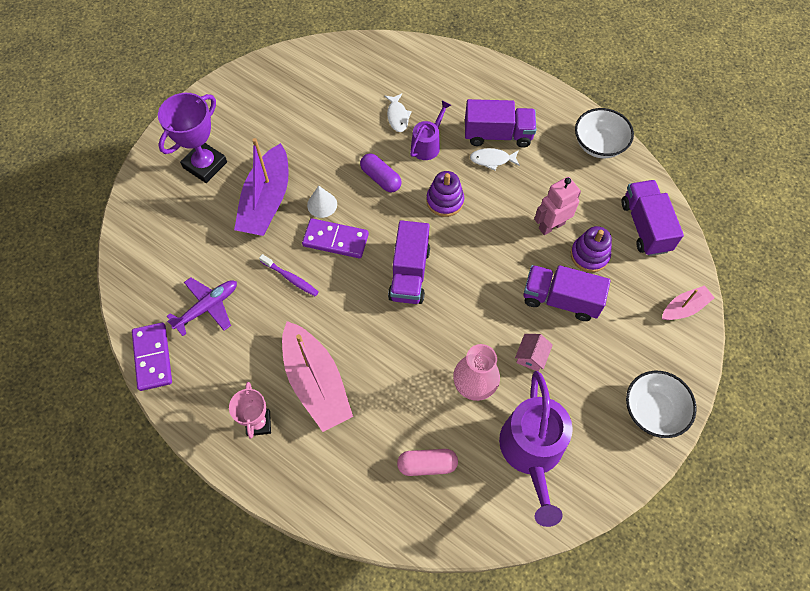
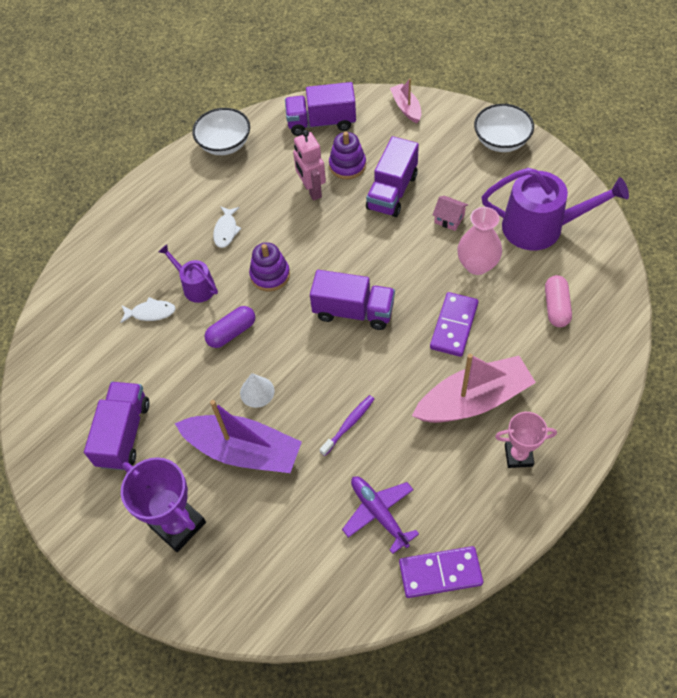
camera: 80 degrees left, 5 degrees down
(335, 240) = (305, 379): purple domino -> purple domino (454, 326)
(497, 134) = (195, 223): purple truck -> purple truck (124, 434)

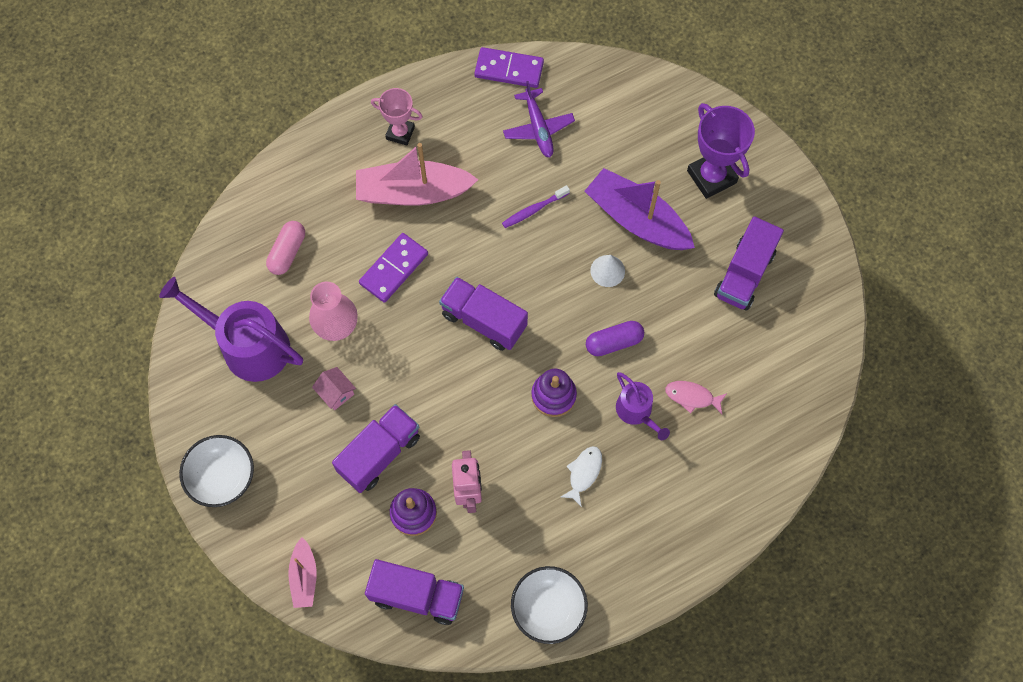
camera: 165 degrees left, 10 degrees up
(151, 313) = (692, 397): white fish -> pink fish

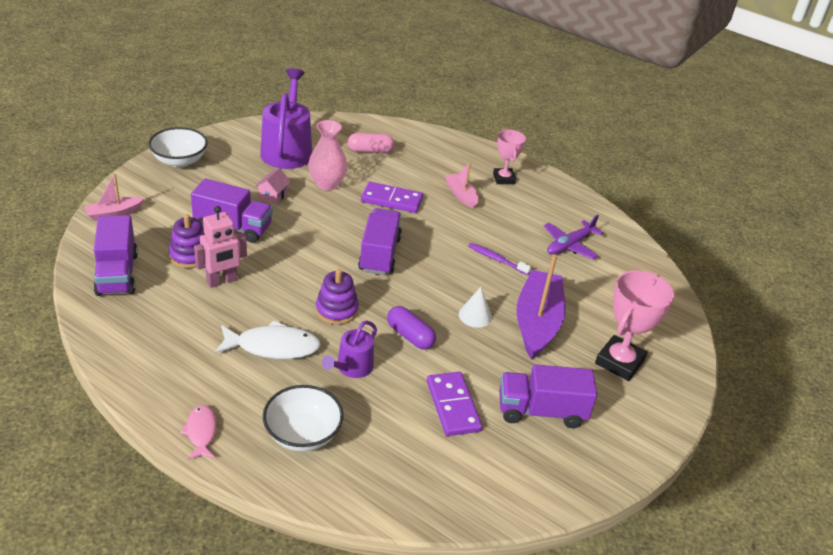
camera: 60 degrees right, 30 degrees down
(413, 192) = (461, 195): pink boat -> pink boat, size x0.52
(509, 70) = (604, 218): purple domino -> purple domino (452, 406)
(548, 608) = (130, 355): white bowl -> white bowl (302, 434)
(584, 473) = (273, 346): white fish -> white fish, size x1.67
(692, 397) = (389, 403): pink fish -> pink fish (201, 432)
(711, 177) = (619, 362): purple trophy -> pink trophy

